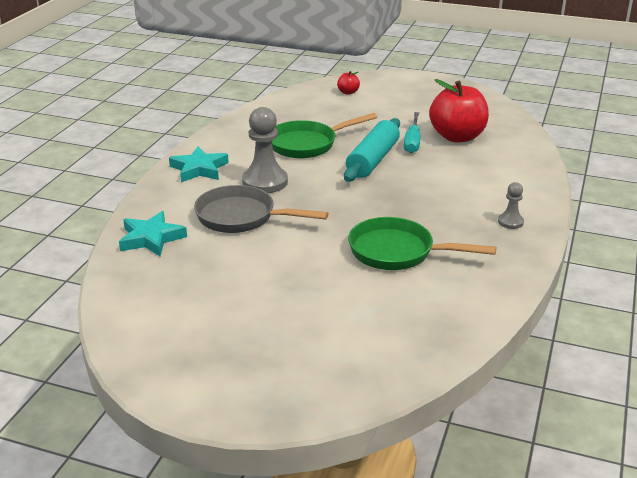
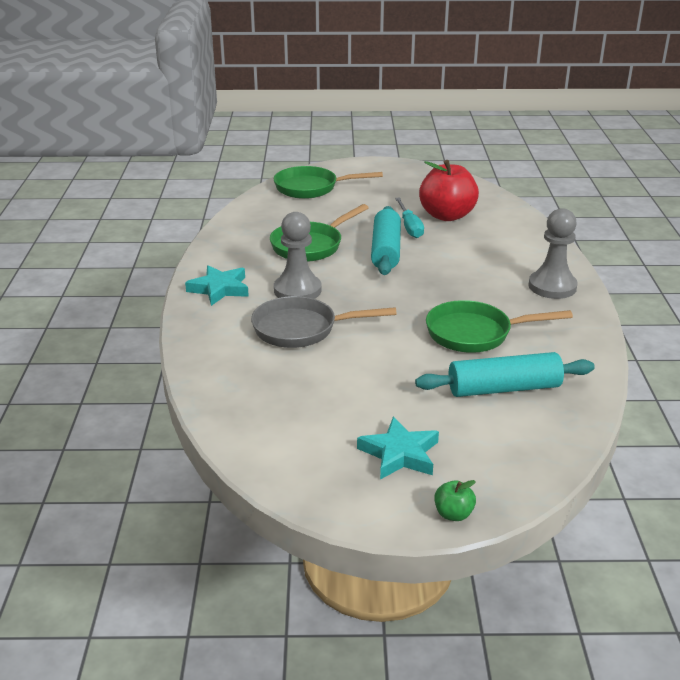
camera: 20 degrees left, 0 degrees up
(151, 238) = (225, 368): turquoise star -> turquoise star (400, 454)
(247, 412) = (453, 514): none -> green apple
(348, 92) = (311, 188): red apple -> green pan
(385, 309) = (504, 388): none -> turquoise rolling pin
(510, 222) = (552, 286): grey pawn -> grey pawn, size x1.95

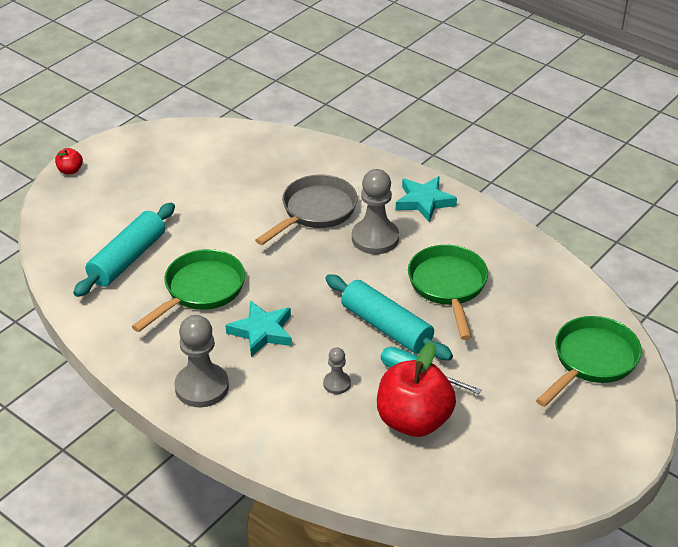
camera: 130 degrees right, 10 degrees up
(400, 454) = (136, 180): turquoise star -> turquoise star (262, 332)
(453, 514) = (70, 170): green apple -> red apple
(462, 246) = (337, 383): none -> grey pawn

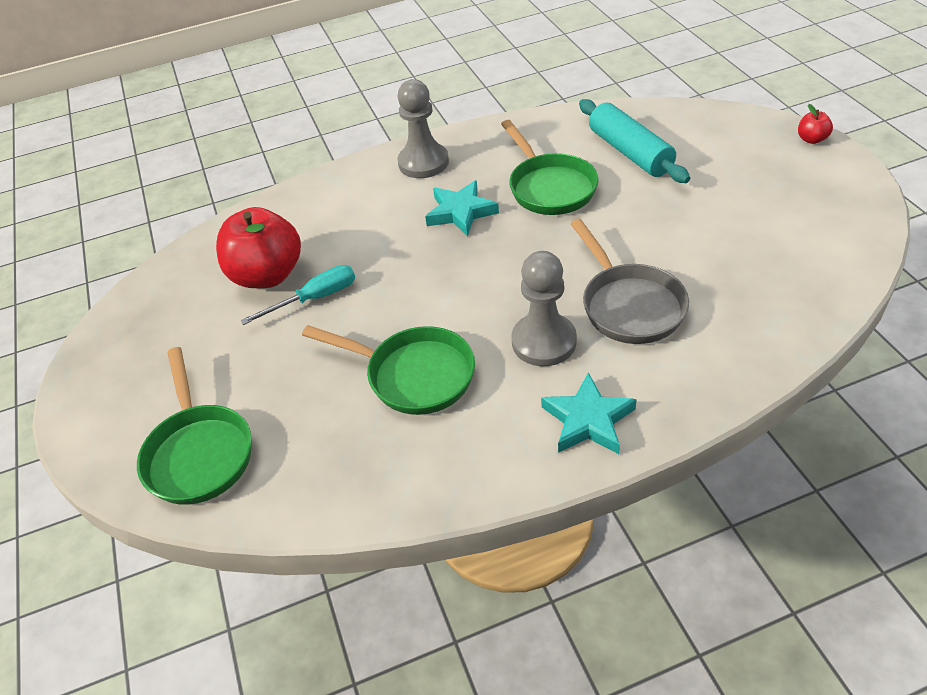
camera: 125 degrees right, 5 degrees up
(337, 383) = (355, 241): grey pawn -> none
(387, 327) = (395, 299): turquoise rolling pin -> none

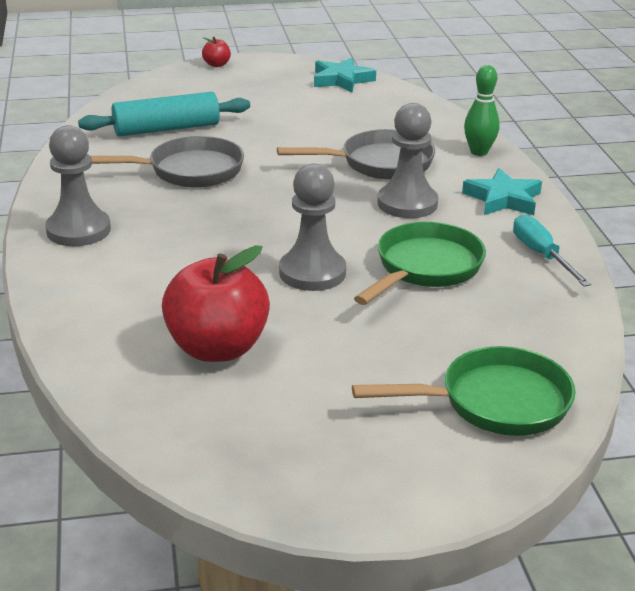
camera: 85 degrees left, 15 degrees down
(315, 298) = (281, 317): turquoise screwdriver -> turquoise screwdriver (541, 255)
(388, 302) = (312, 273): none -> grey pawn
(460, 212) = (191, 219): turquoise star -> turquoise star (341, 80)
(549, 187) = (188, 171): green pan -> grey pan
(706, 384) = (479, 152): none -> green bowling pin

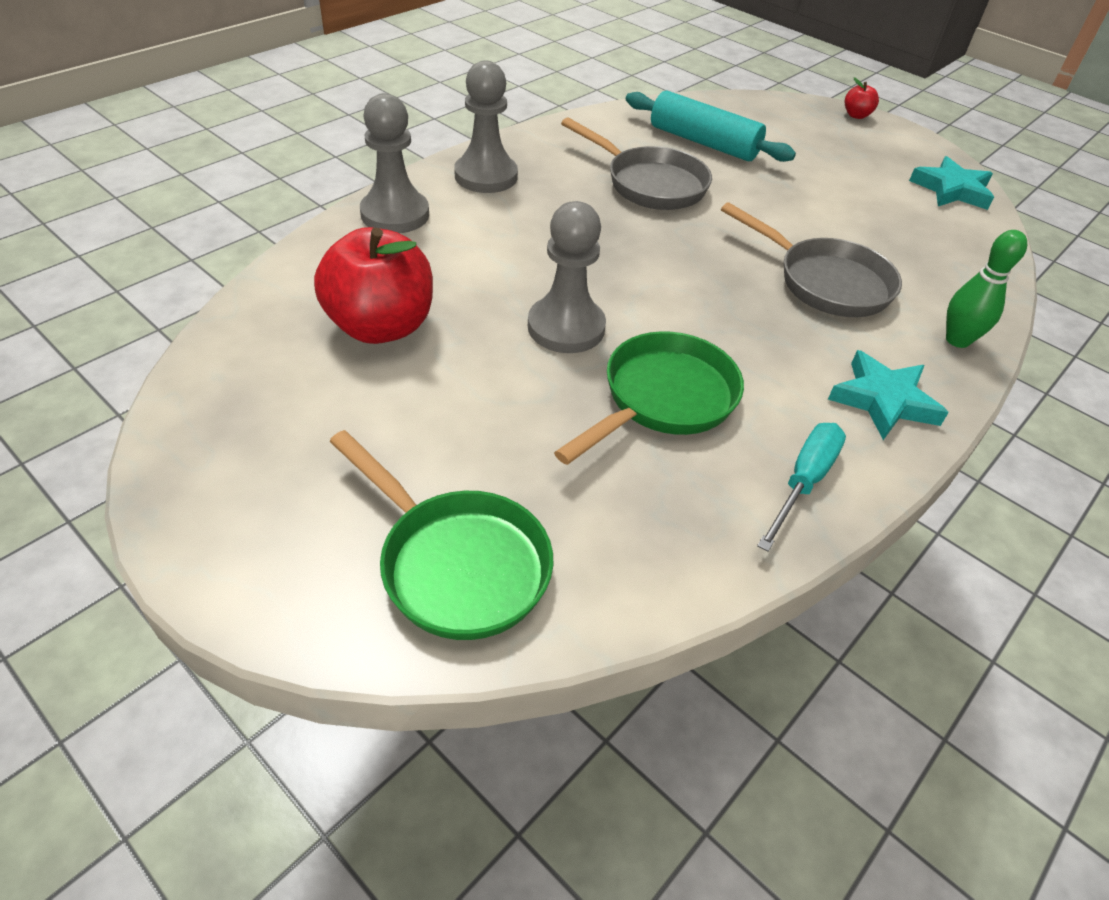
camera: 50 degrees right, 15 degrees up
(407, 203) = (773, 334): grey pawn -> grey pawn (395, 214)
(424, 268) = (662, 399): green pan -> green pan turned 45 degrees counterclockwise

